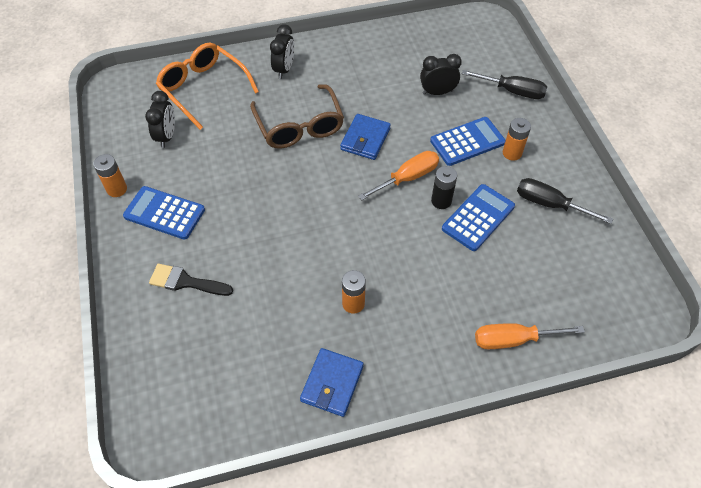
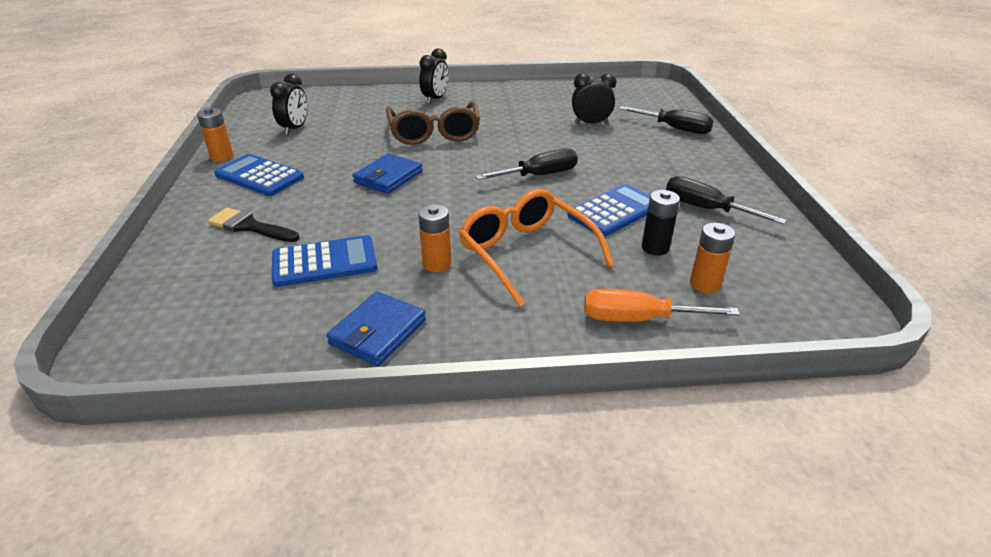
camera: 10 degrees right, 20 degrees down
(203, 89) = (349, 104): orange glasses -> orange glasses (526, 253)
(365, 139) = (501, 146): blue wallet -> blue wallet (388, 177)
(408, 178) = (539, 175): orange screwdriver -> black screwdriver
(441, 201) = (573, 195): black battery -> black battery (655, 248)
(467, 142) = (615, 157): blue calculator -> blue calculator (324, 262)
(512, 153) = (666, 168): orange battery -> orange battery (705, 284)

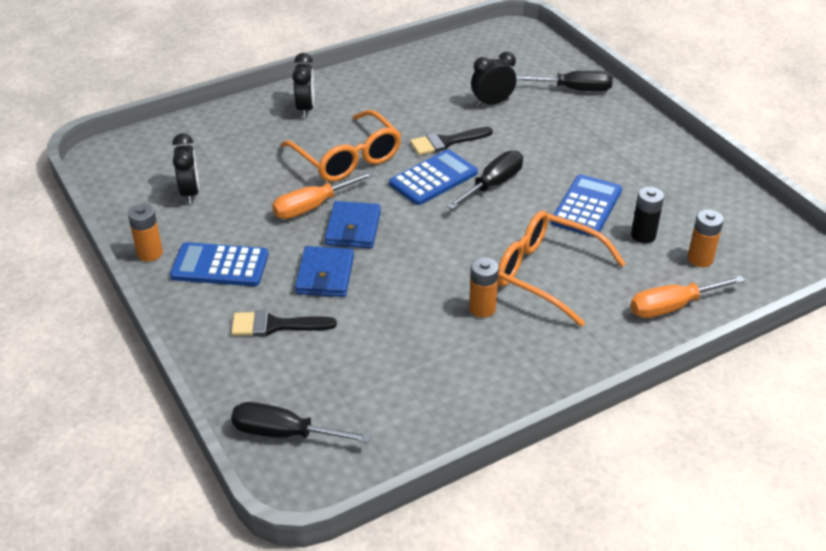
camera: 25 degrees left, 5 degrees up
(324, 262) = (385, 339): blue calculator -> blue calculator (433, 178)
(372, 156) = (312, 206): none -> orange screwdriver
(378, 332) = (490, 385): blue wallet -> blue wallet (325, 275)
(434, 133) = (347, 158): brown glasses -> orange glasses
(526, 140) = (446, 142): none -> black brush
(706, 209) = (658, 181): black screwdriver -> black screwdriver (284, 433)

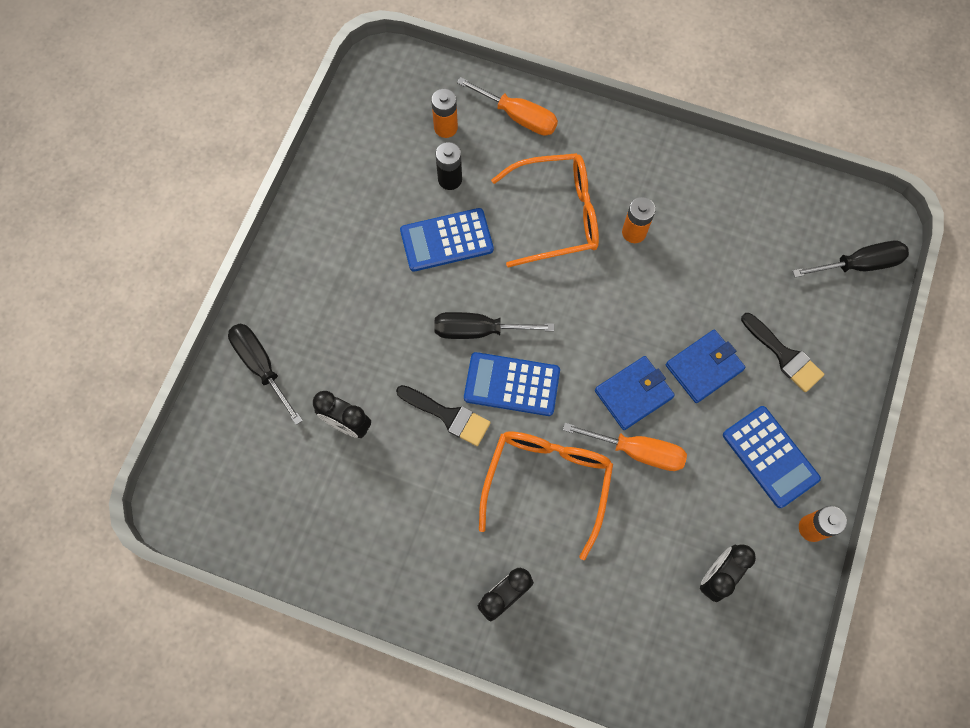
camera: 130 degrees left, 30 degrees up
(284, 433) = (859, 264): black screwdriver -> black screwdriver turned 75 degrees counterclockwise
(547, 274) = (557, 215): orange glasses -> orange glasses turned 90 degrees counterclockwise

